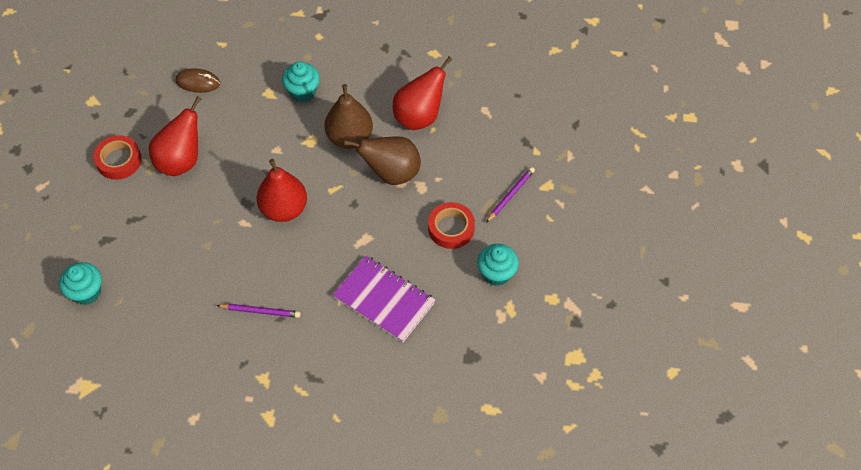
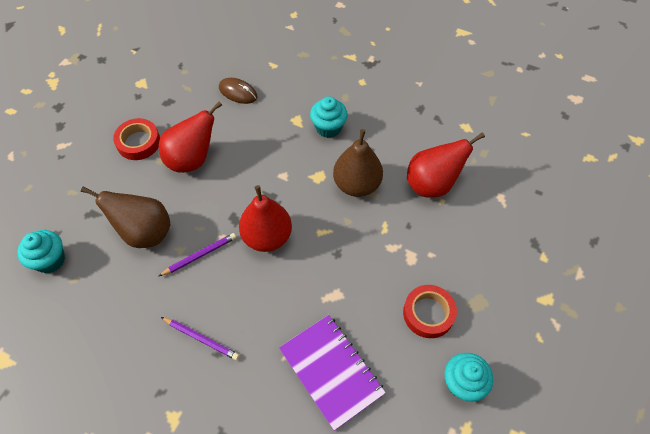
camera: 20 degrees right, 0 degrees up
(391, 173) = (385, 234): brown pear -> brown pear (144, 233)
(510, 195) = (503, 297): purple pencil -> purple pencil (200, 255)

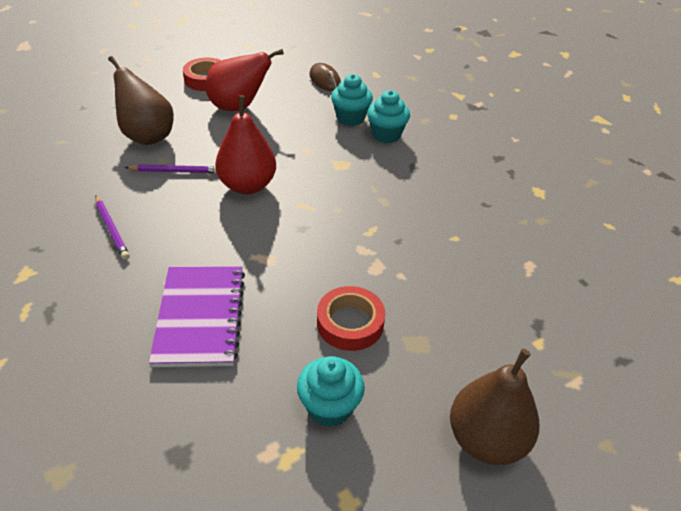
camera: 30 degrees right, 15 degrees down
(50, 260) = (58, 121): turquoise cupcake -> turquoise cupcake (350, 118)
(357, 185) = (374, 186): brown pear -> brown pear (486, 439)
(432, 184) = (456, 220): red pear -> none

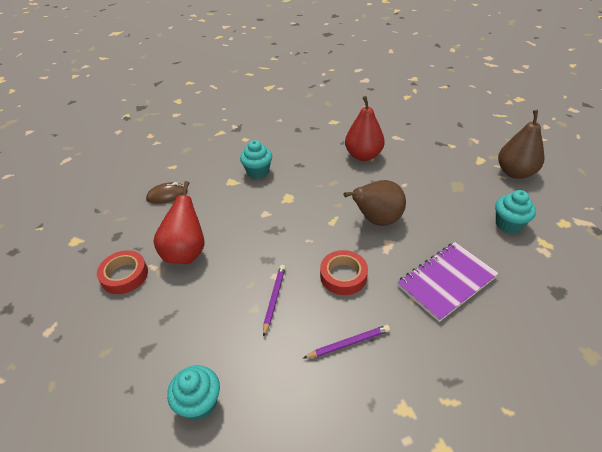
camera: 75 degrees left, 0 degrees up
(147, 136) = (211, 322): brown pear -> brown pear (377, 220)
(200, 317) = (446, 281): purple notebook -> purple notebook turned 45 degrees counterclockwise
(247, 185) = (304, 251): red pear -> red pear (363, 155)
(350, 118) = (230, 187): turquoise cupcake -> turquoise cupcake (199, 403)
(350, 323) = (445, 210): red tape -> red tape (343, 276)

